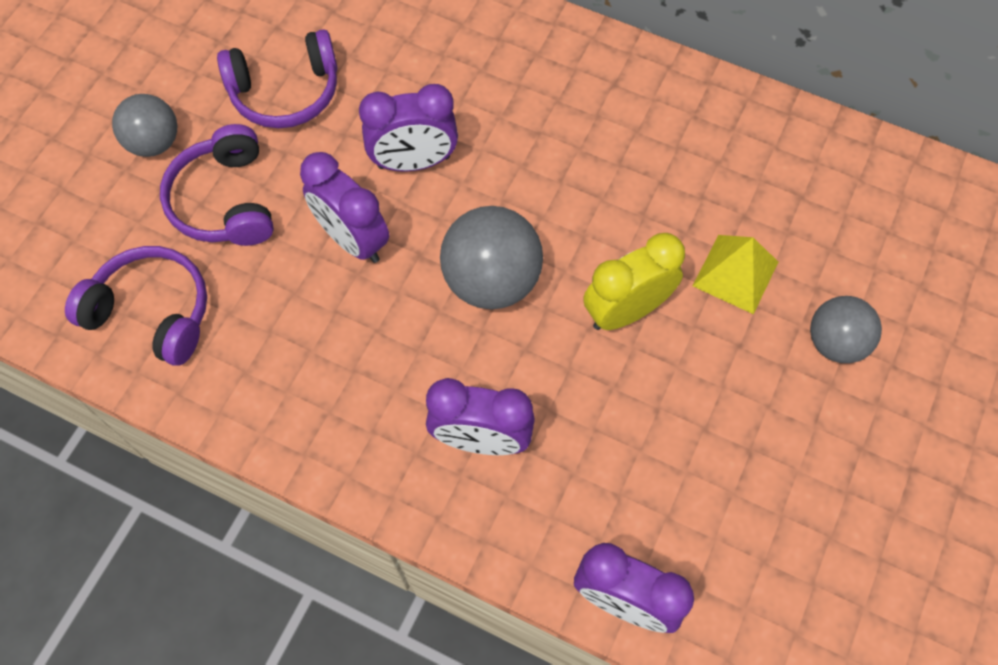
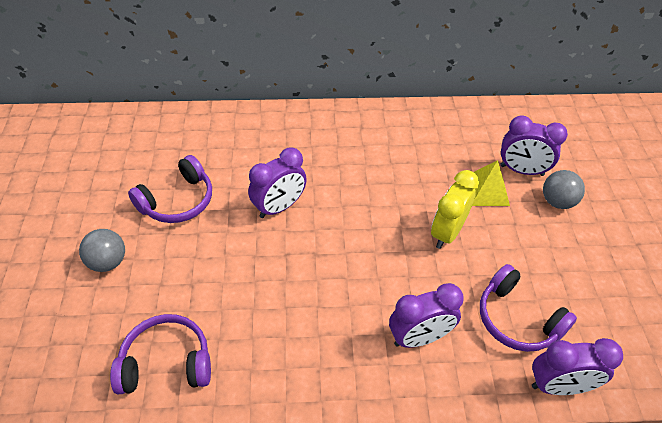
camera: 30 degrees left, 15 degrees down
(225, 201) = (176, 275): purple headphones -> purple headphones (517, 319)
(352, 239) = (270, 263): purple clock -> purple clock (521, 170)
(491, 280) = (365, 249): grey ball -> none

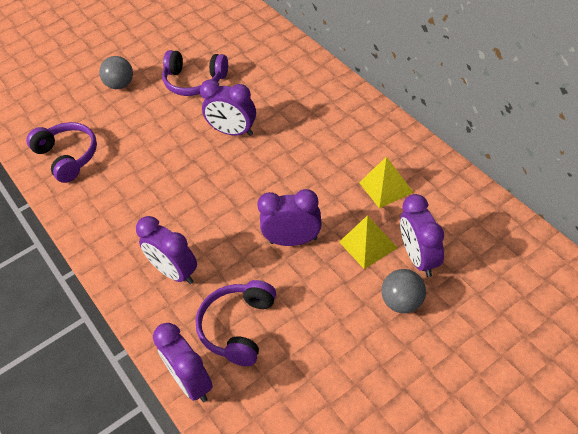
camera: 65 degrees right, 0 degrees up
(436, 149) = (386, 187): none -> yellow pyramid
(447, 232) = (293, 240): yellow clock -> purple clock

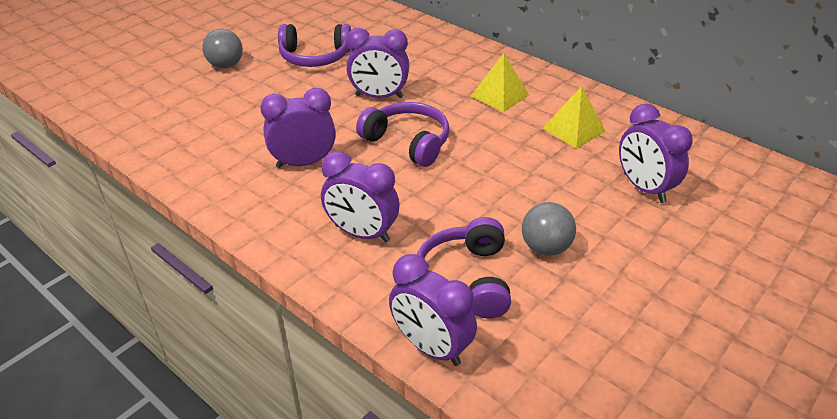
camera: 20 degrees left, 10 degrees down
(68, 156) = (180, 134): purple headphones -> purple headphones (408, 142)
(293, 240) = (493, 186): purple clock -> purple clock (303, 163)
(368, 244) = (580, 181): yellow pyramid -> yellow pyramid (499, 95)
(403, 302) = (647, 230): grey ball -> grey ball (545, 247)

